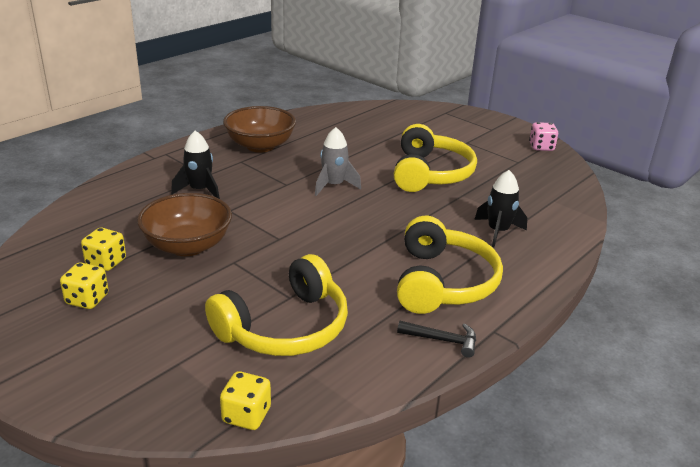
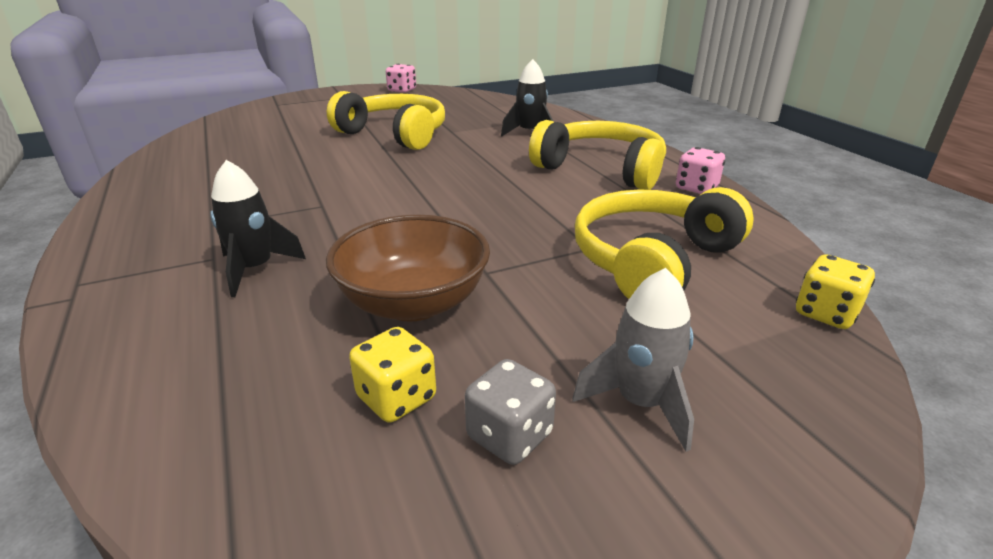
camera: 65 degrees left, 0 degrees up
(87, 299) = (509, 436): yellow dice -> grey dice
(260, 146) = (188, 204): brown bowl -> none
(285, 327) = (653, 260): yellow headphones -> yellow headphones turned 120 degrees counterclockwise
(334, 185) = (361, 180): grey rocket -> grey rocket (640, 402)
(442, 340) = (696, 188): black hammer -> pink dice

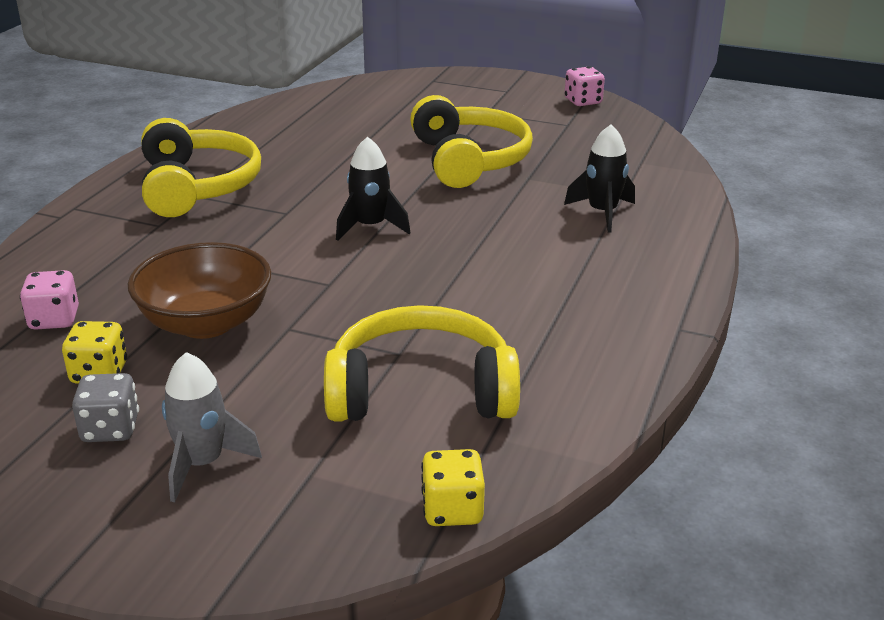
camera: 45 degrees right, 0 degrees up
(255, 269) = (166, 246): black rocket -> black rocket (370, 227)
(601, 169) = (579, 287): yellow headphones -> yellow headphones (197, 186)
(696, 188) = (627, 355): pink dice -> pink dice (54, 320)

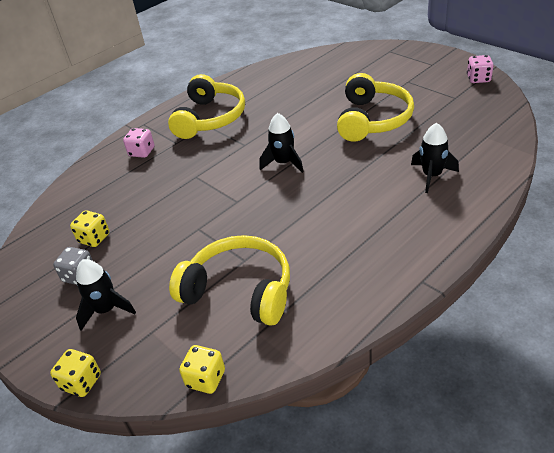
camera: 30 degrees right, 10 degrees up
(54, 320) = (94, 198): pink dice -> pink dice (142, 152)
(202, 464) = (106, 310): grey rocket -> black rocket
(206, 323) = (160, 216): brown bowl -> none
(233, 570) = (81, 382): none -> yellow dice

